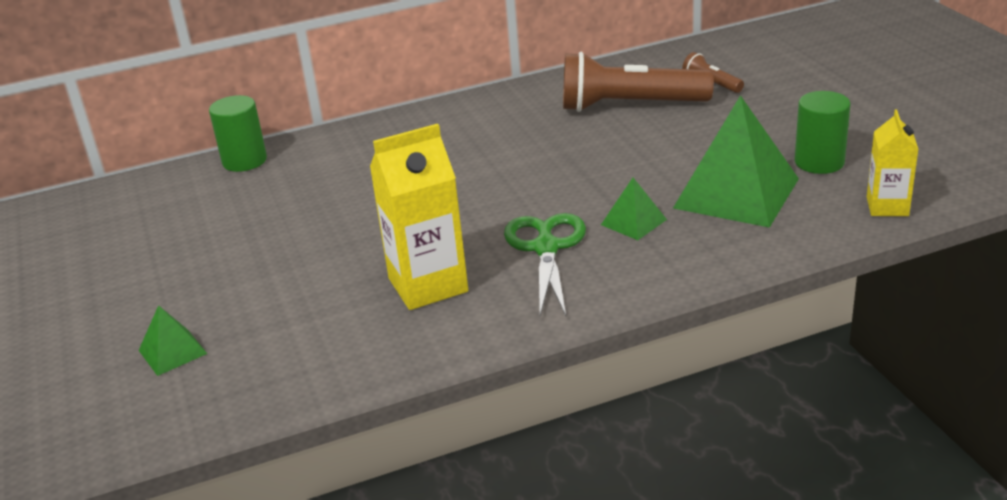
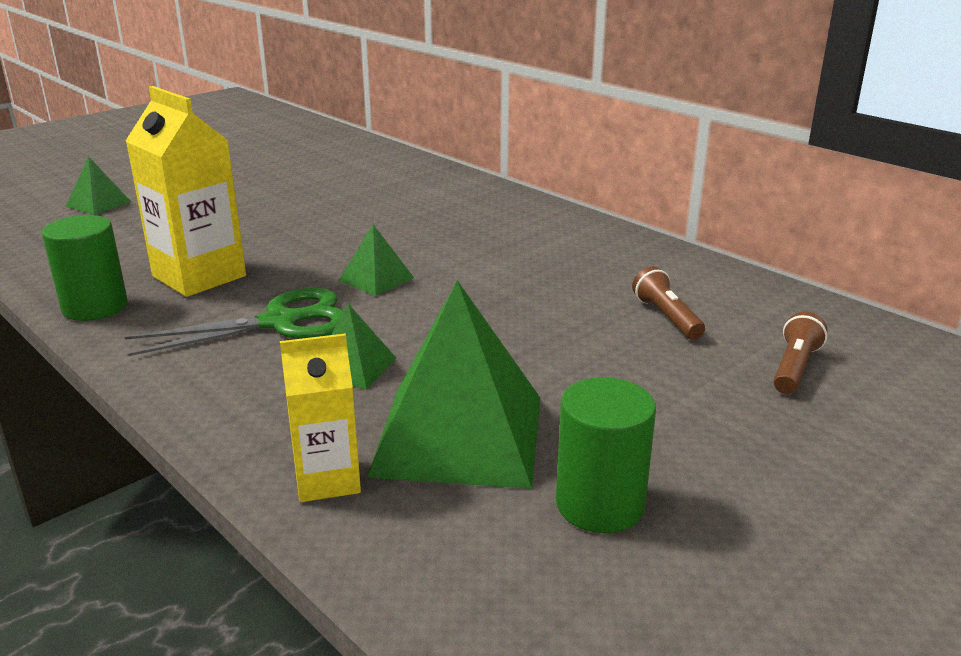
camera: 65 degrees right, 5 degrees down
(244, 161) = (411, 164): green cylinder -> green cylinder (95, 307)
(496, 201) = (376, 279): none -> green pyramid
(629, 106) = (666, 317): brown flashlight -> brown flashlight, size x0.45
(887, 206) = (475, 604): yellow carton -> yellow carton (327, 479)

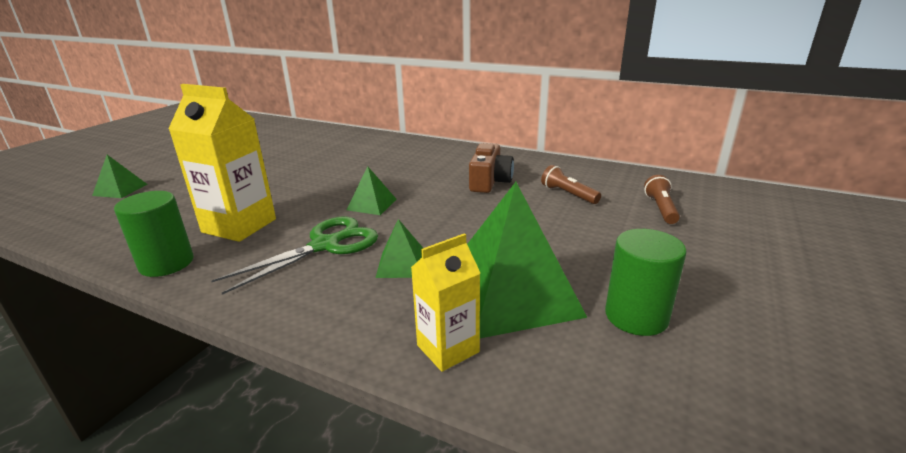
camera: 20 degrees left, 0 degrees up
(565, 276) = (489, 181): none -> brown camera

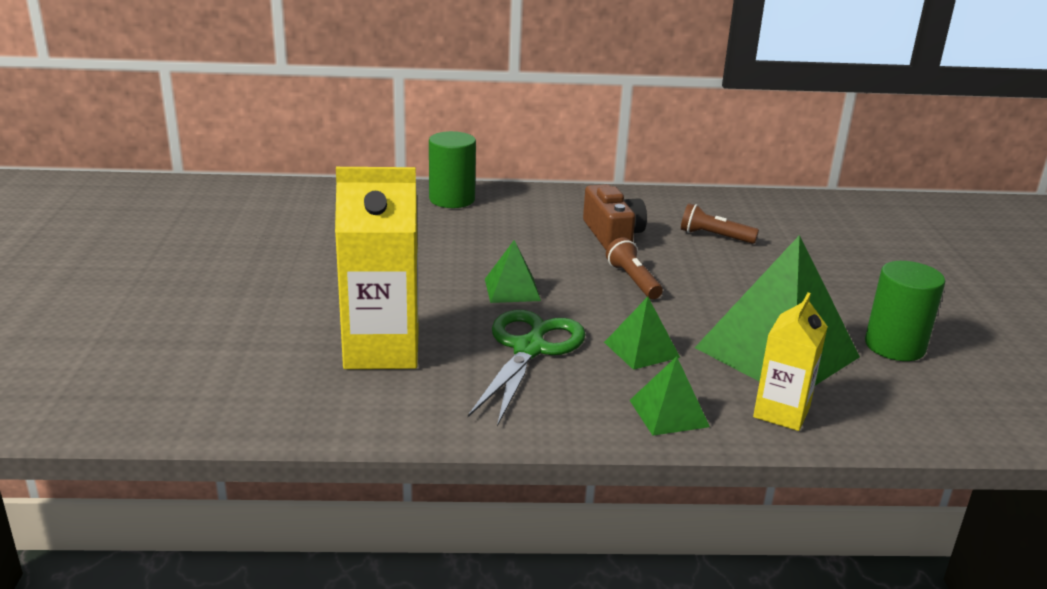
camera: 30 degrees left, 0 degrees up
(120, 189) = (94, 339): green pyramid -> green pyramid (668, 413)
(166, 263) = (364, 414): green cylinder -> green cylinder (452, 199)
(660, 209) = (817, 237): brown flashlight -> brown flashlight (633, 280)

